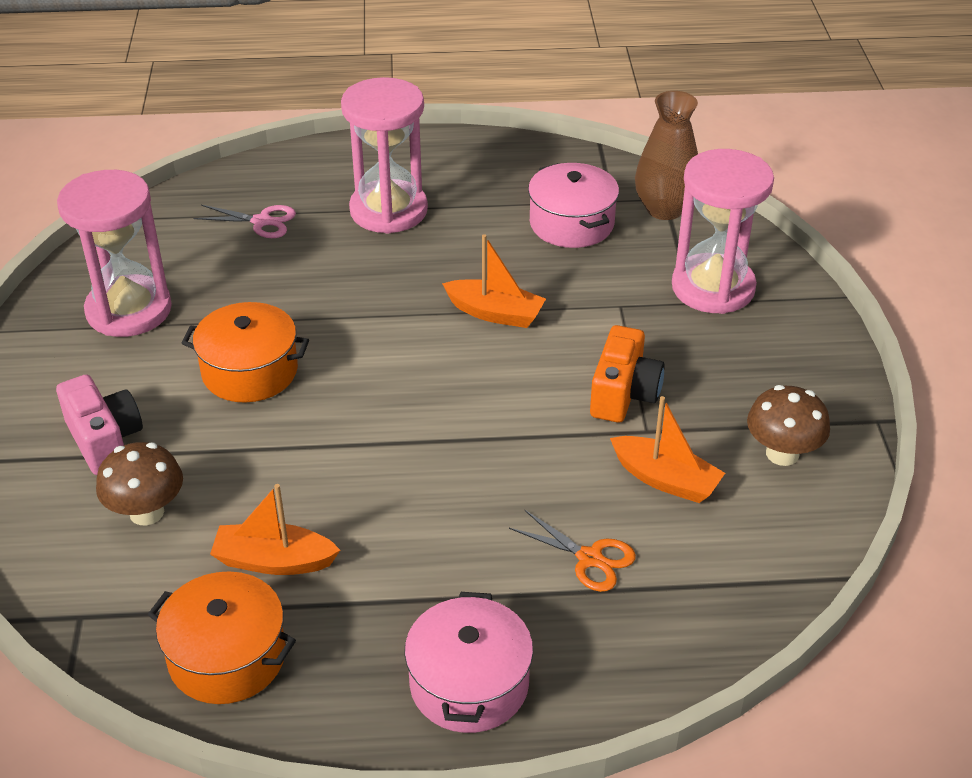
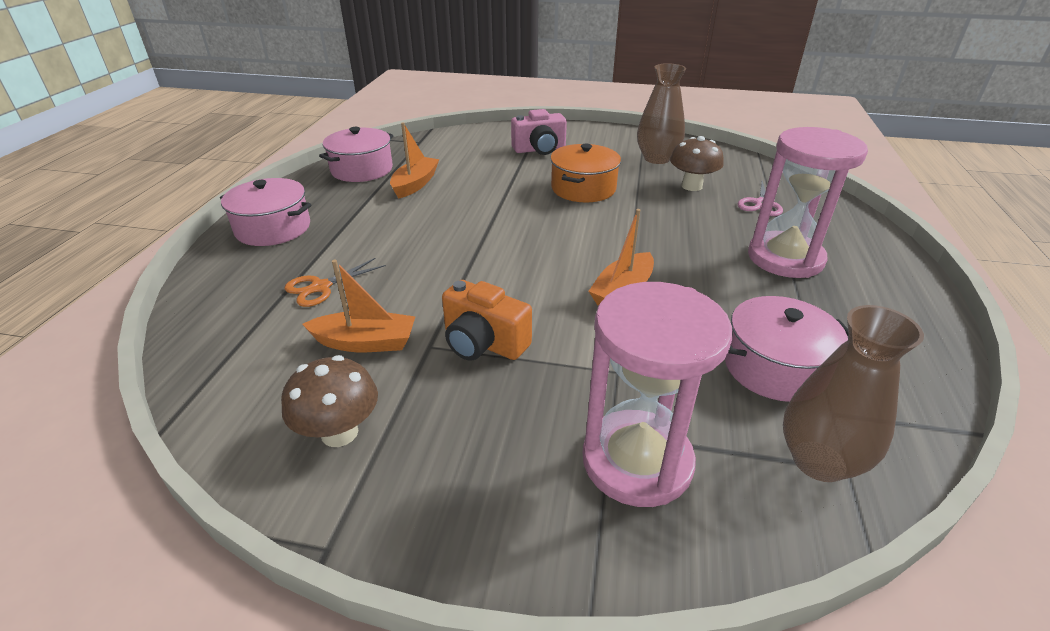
camera: 105 degrees right, 5 degrees down
(129, 310) = (657, 158): pink hourglass -> brown vase
(147, 512) = (477, 157): brown mushroom -> brown mushroom (691, 186)
(227, 657) = (362, 169): orange pot -> pink pot
(665, 479) = (365, 342): orange boat -> orange boat turned 135 degrees counterclockwise

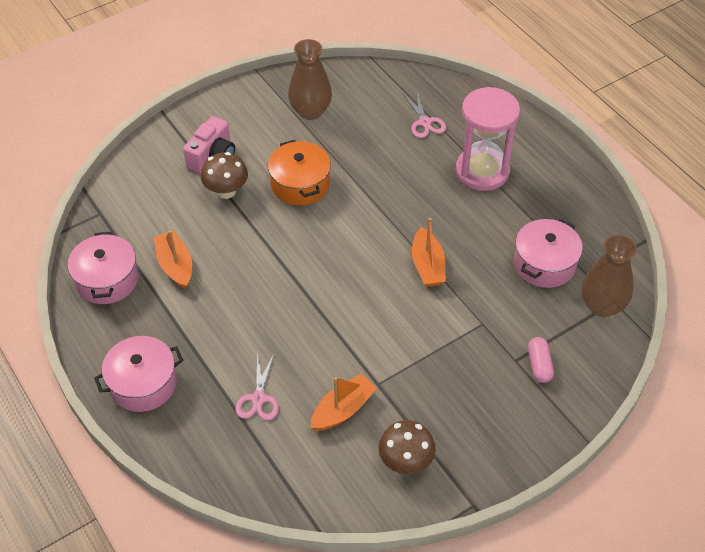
camera: 45 degrees left, 15 degrees up
(320, 287) = (258, 399): orange scissors -> pink scissors
(483, 343) = (402, 359): orange camera -> none
(637, 461) = (539, 365): pink hourglass -> pink capsule
(691, 186) = (366, 131): brown mushroom -> brown mushroom (226, 191)

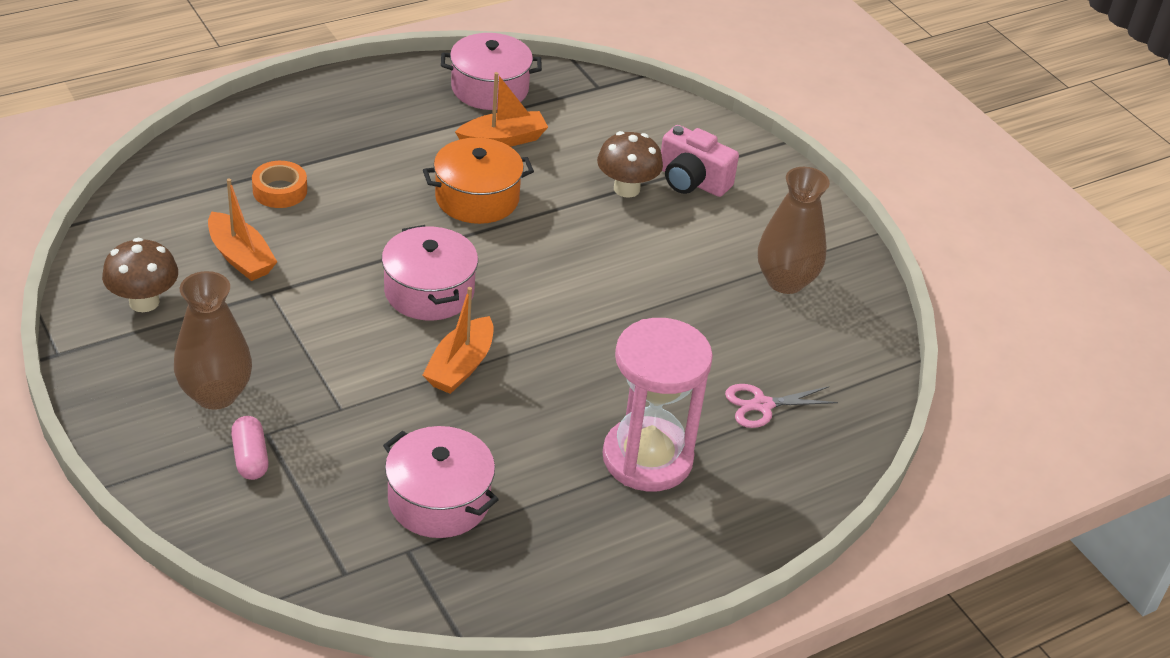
camera: 90 degrees right, 10 degrees down
(143, 384) = (329, 108): pink pot -> pink pot (429, 291)
(258, 399) = (280, 191): pink scissors -> orange tape
(300, 184) = (634, 257): orange pot -> orange pot (477, 198)
(427, 265) = (460, 366): orange boat -> orange boat turned 60 degrees counterclockwise
(539, 365) = (250, 458): pink capsule -> pink capsule turned 75 degrees clockwise
(602, 306) = (340, 555): brown vase -> brown vase (216, 394)

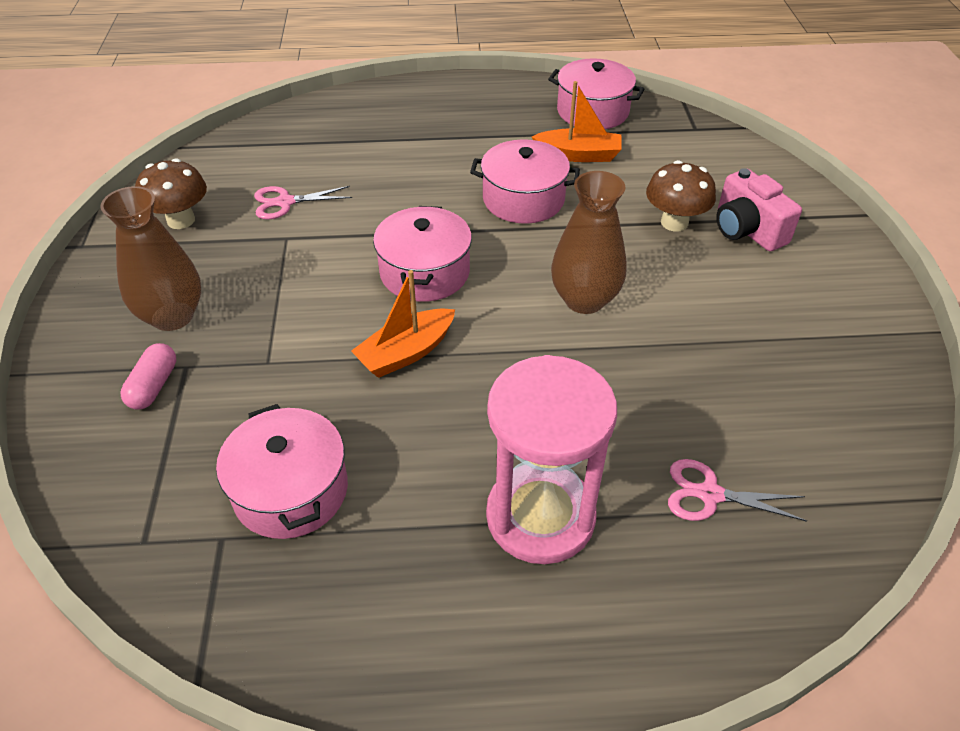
camera: 30 degrees right, 5 degrees up
(240, 257) = (285, 202): orange boat -> pink scissors
(280, 191) = (357, 156): orange tape -> none
(477, 198) = (523, 199): orange pot -> pink pot
(785, 281) = (804, 356): brown vase -> brown vase (584, 300)

